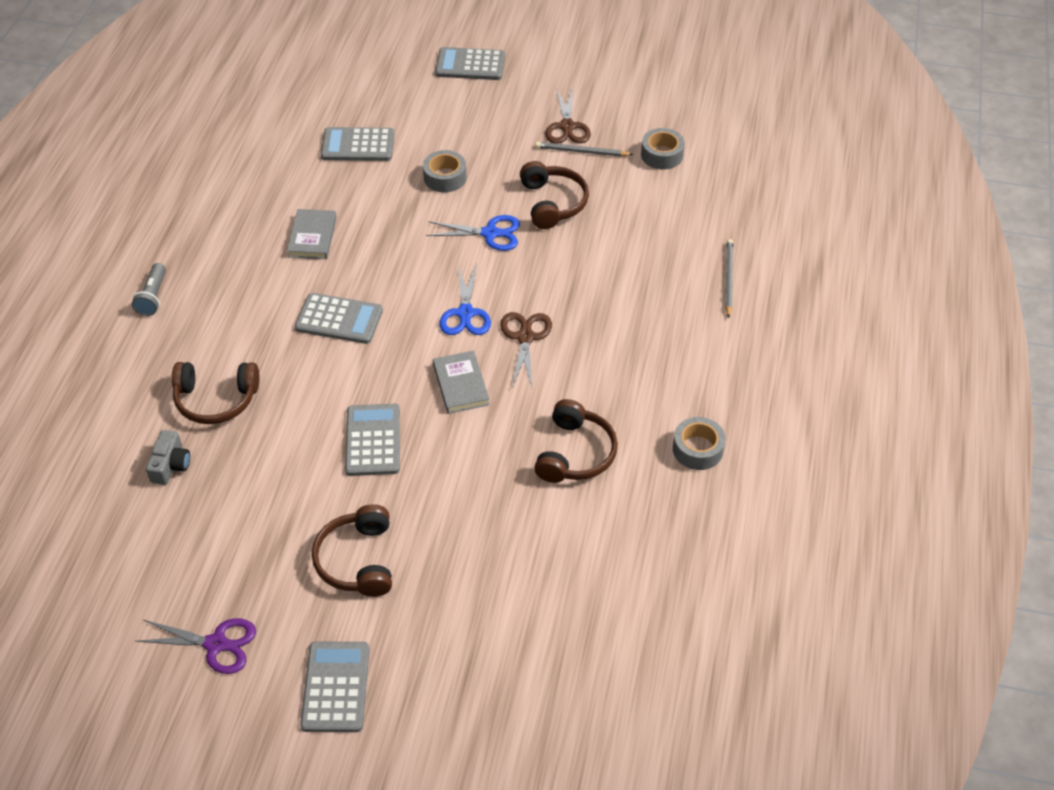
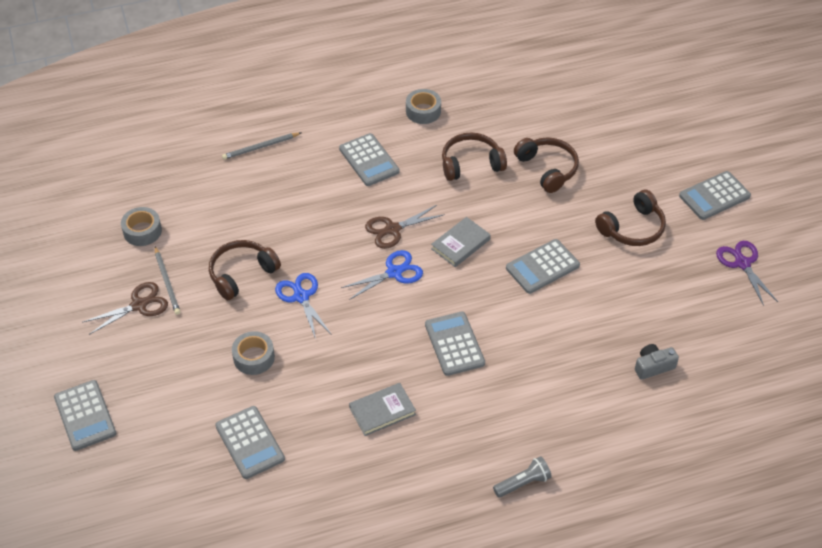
camera: 120 degrees left, 0 degrees up
(216, 399) = (581, 375): brown headphones -> brown headphones (547, 169)
(645, 361) = (369, 160): none -> grey calculator

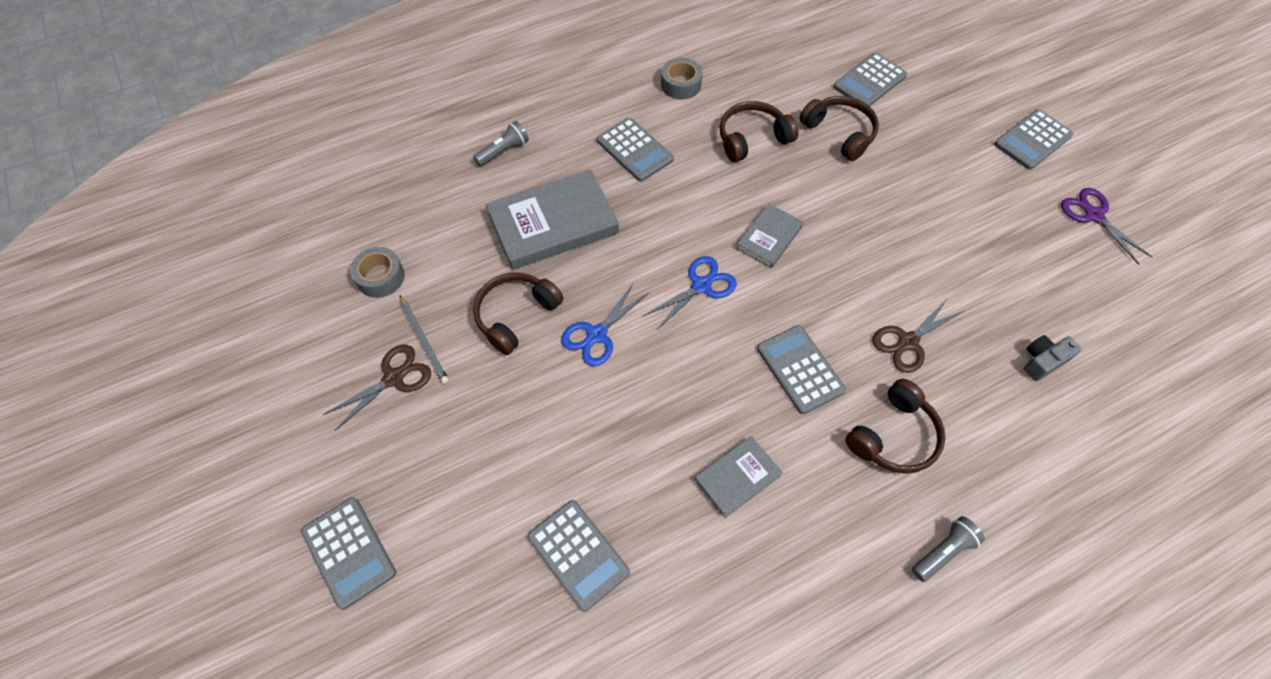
camera: 10 degrees left, 10 degrees up
(254, 357) = (556, 428): grey tape -> none
(260, 147) = (503, 151): grey pencil -> grey flashlight
(287, 209) = (553, 224): none -> grey book
(301, 296) = (596, 335): blue scissors -> blue scissors turned 105 degrees counterclockwise
(392, 229) = (684, 231): brown scissors -> brown scissors (907, 342)
(542, 267) = (872, 253): grey calculator -> grey calculator (869, 81)
(632, 228) = (957, 190): brown headphones -> brown headphones (893, 436)

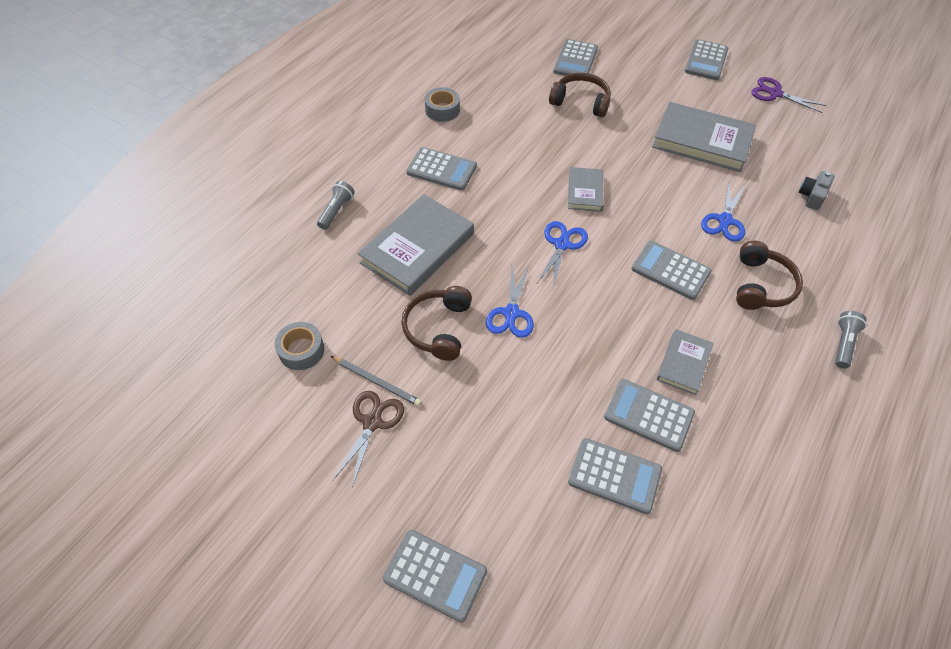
camera: 30 degrees left, 5 degrees down
(659, 512) = (648, 415): none -> grey calculator
(752, 139) = (523, 128): brown headphones -> none
(907, 342) = (724, 221): brown scissors -> blue scissors
(951, 236) = (702, 141): none -> grey book

